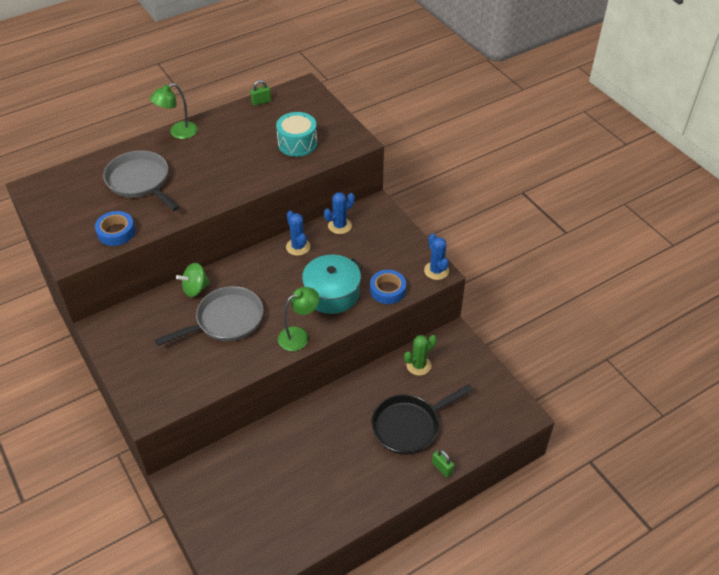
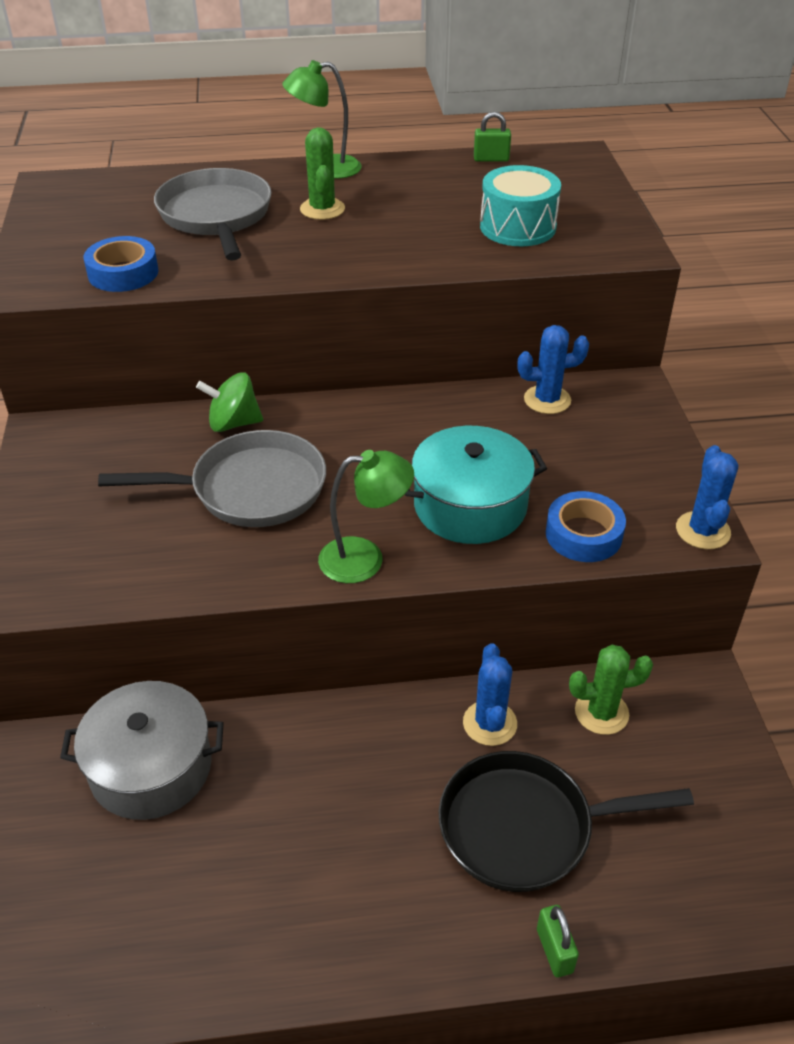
camera: 25 degrees right, 5 degrees down
(193, 160) = (322, 209): none -> green cactus
(236, 466) = (151, 767): none -> grey pot
(298, 247) = (451, 411): blue cactus -> blue cactus (490, 723)

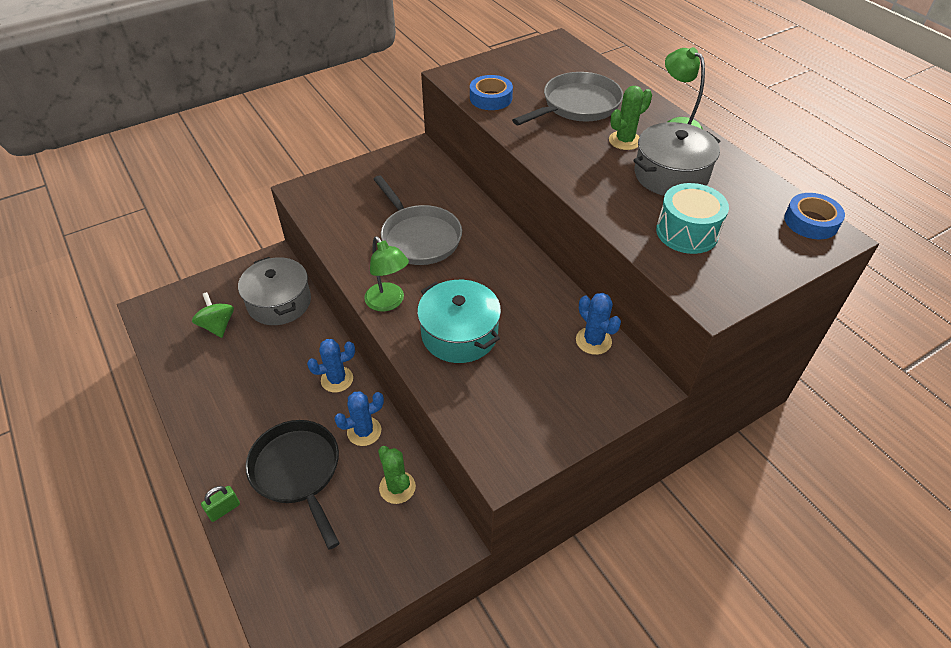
camera: 65 degrees right, 5 degrees up
(233, 423) = (469, 209): green spinning top -> green spinning top (218, 326)
(413, 203) = (671, 175): none -> grey pot
(491, 159) = (774, 192): green padlock -> none
(583, 534) = (465, 398): blue tape -> blue tape (811, 222)
(702, 531) = (506, 466): blue cactus -> blue cactus (337, 379)

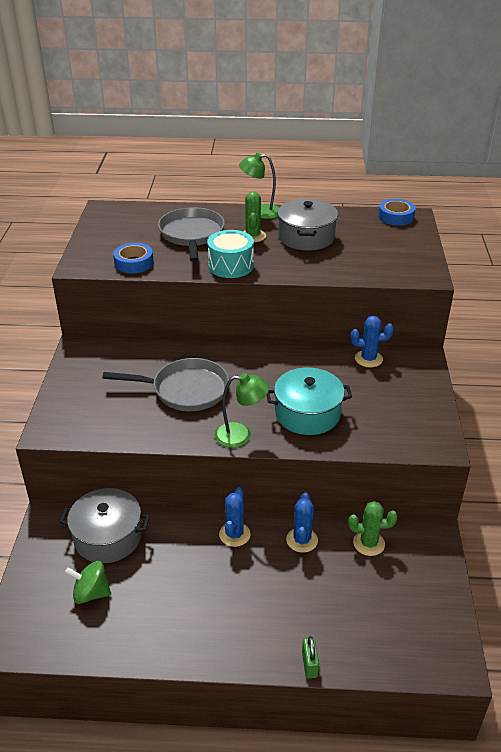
camera: 55 degrees left, 10 degrees down
(298, 472) = (309, 598): black pan -> none
(687, 232) = (363, 256): turquoise drum -> turquoise drum (231, 265)

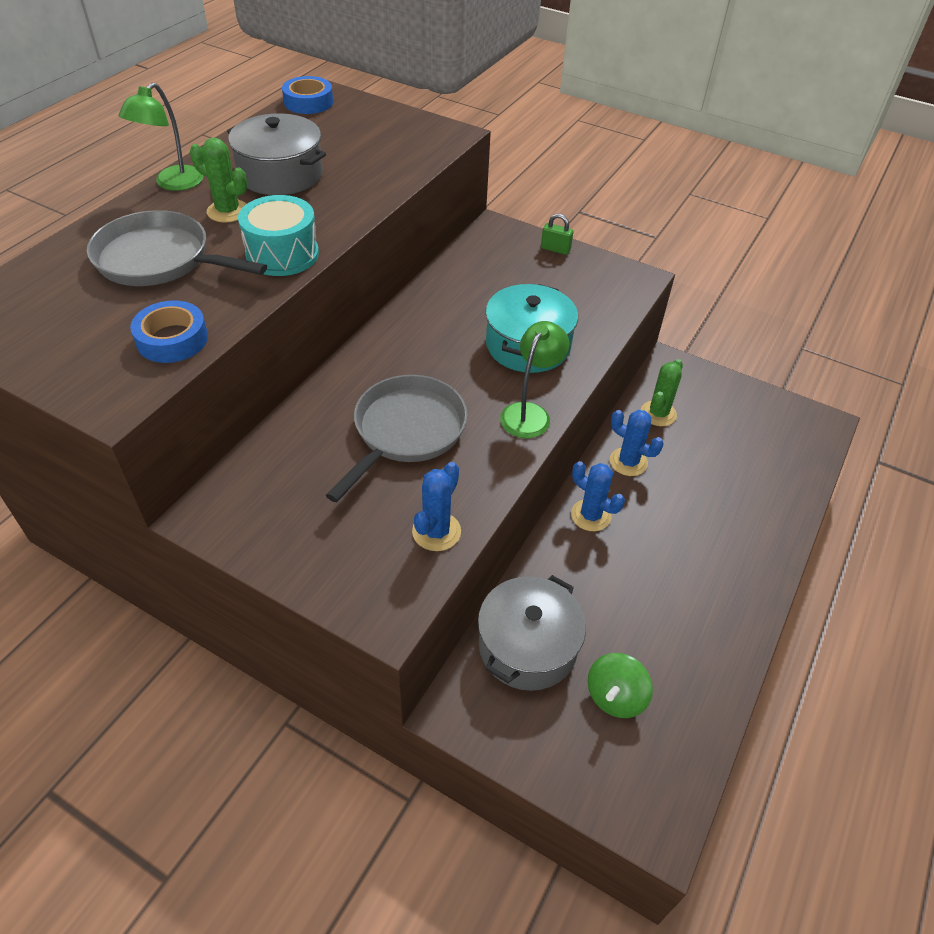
camera: 65 degrees left, 10 degrees up
(309, 664) = (791, 524): green padlock -> green padlock (555, 249)
(368, 359) = (467, 263): blue cactus -> blue cactus (436, 531)

